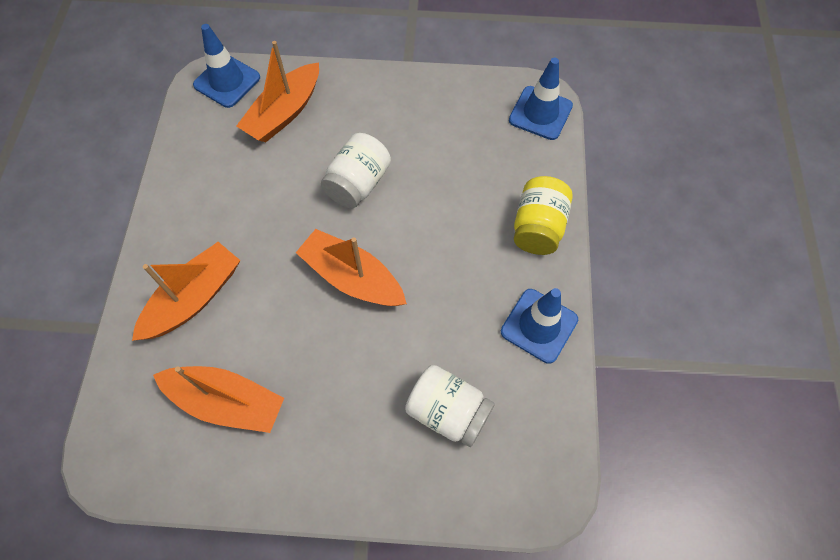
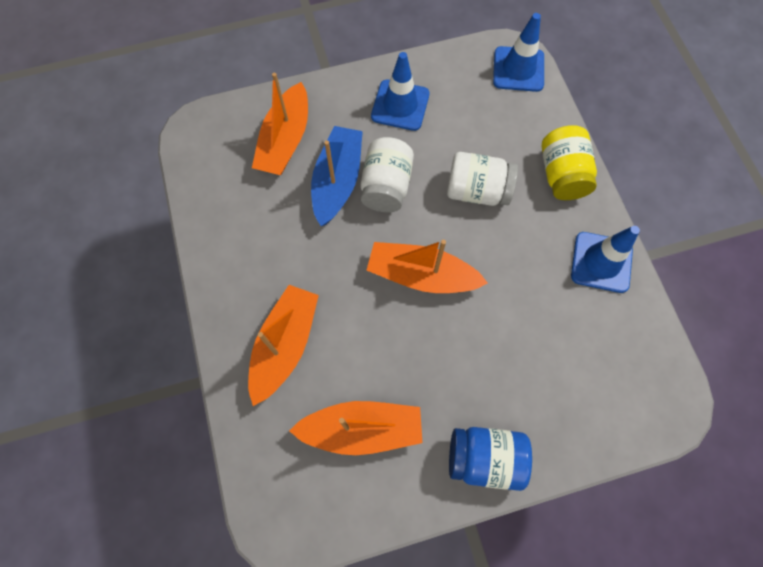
camera: 20 degrees left, 5 degrees up
(227, 81) = (215, 126): blue traffic cone -> blue traffic cone (400, 105)
(314, 164) = (337, 181): none -> blue boat
(330, 474) = (485, 458): none -> blue jar
(448, 411) = (559, 365): white jar -> white jar (477, 191)

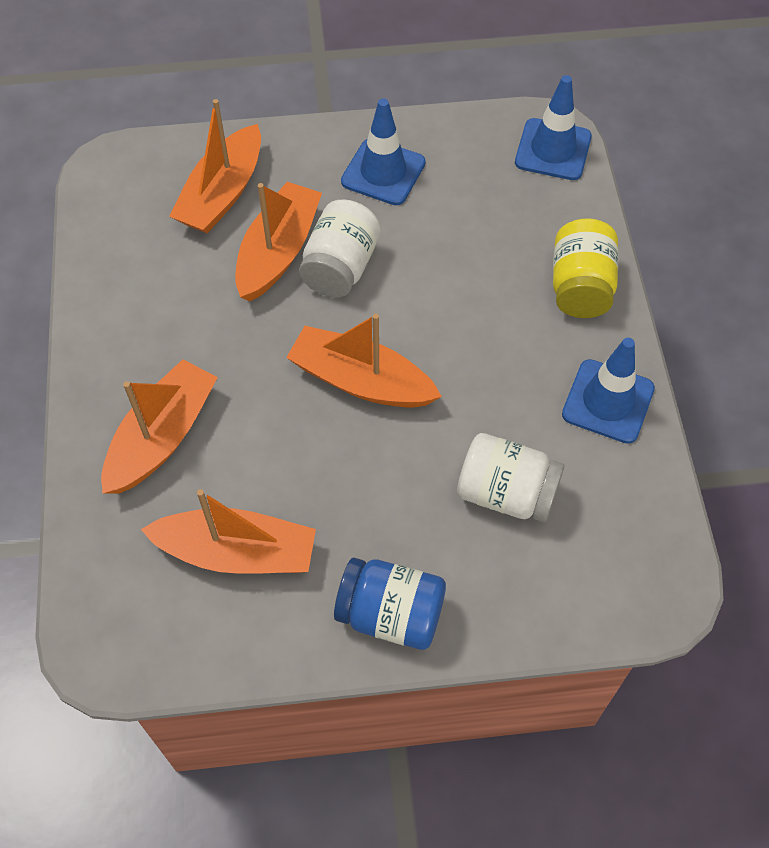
camera: 10 degrees right, 10 degrees down
(337, 181) = (278, 252): blue boat -> orange boat
(477, 191) = (460, 290): white jar -> white jar (506, 493)

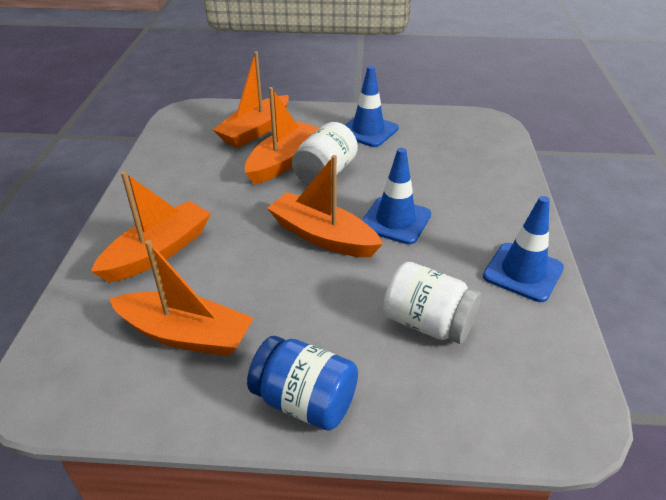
camera: 10 degrees right, 20 degrees down
(553, 150) = (490, 131): blue traffic cone -> blue traffic cone (395, 220)
(580, 286) = (504, 201): yellow jar -> none

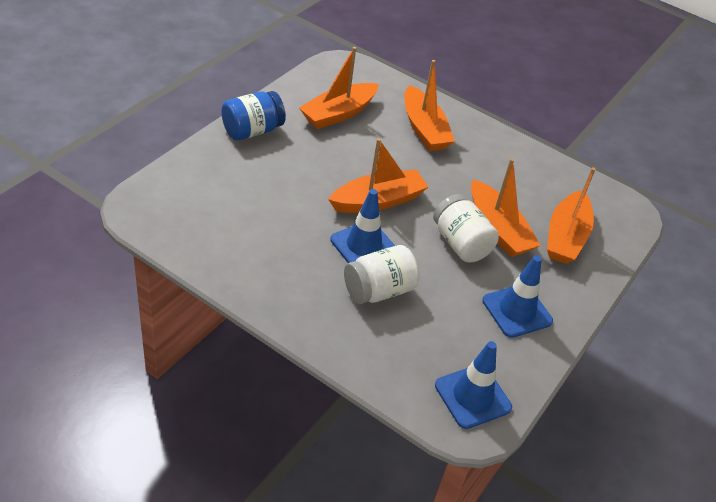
camera: 115 degrees right, 5 degrees up
(255, 131) = (565, 237): orange boat -> orange boat turned 135 degrees counterclockwise
(427, 323) = (254, 200): white jar -> white jar (378, 290)
(523, 272) = (248, 273): blue traffic cone -> blue traffic cone (472, 396)

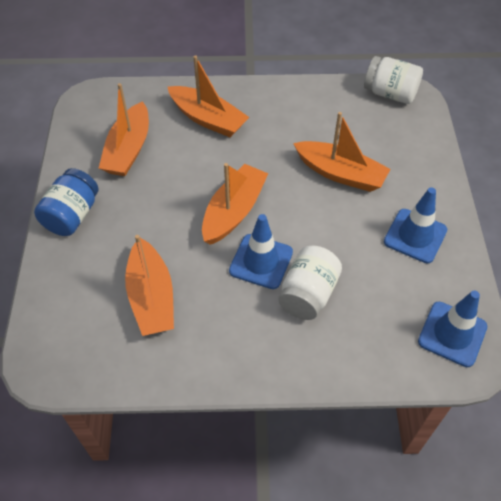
camera: 30 degrees left, 10 degrees up
(460, 244) = (327, 206): white jar -> white jar (390, 93)
(565, 237) = (390, 146): orange boat -> orange boat (151, 297)

